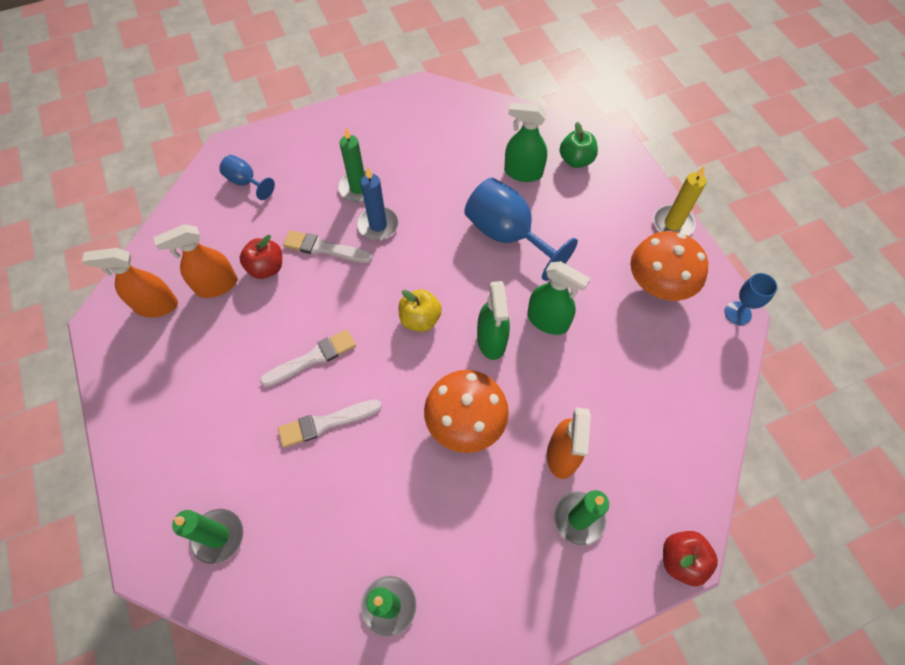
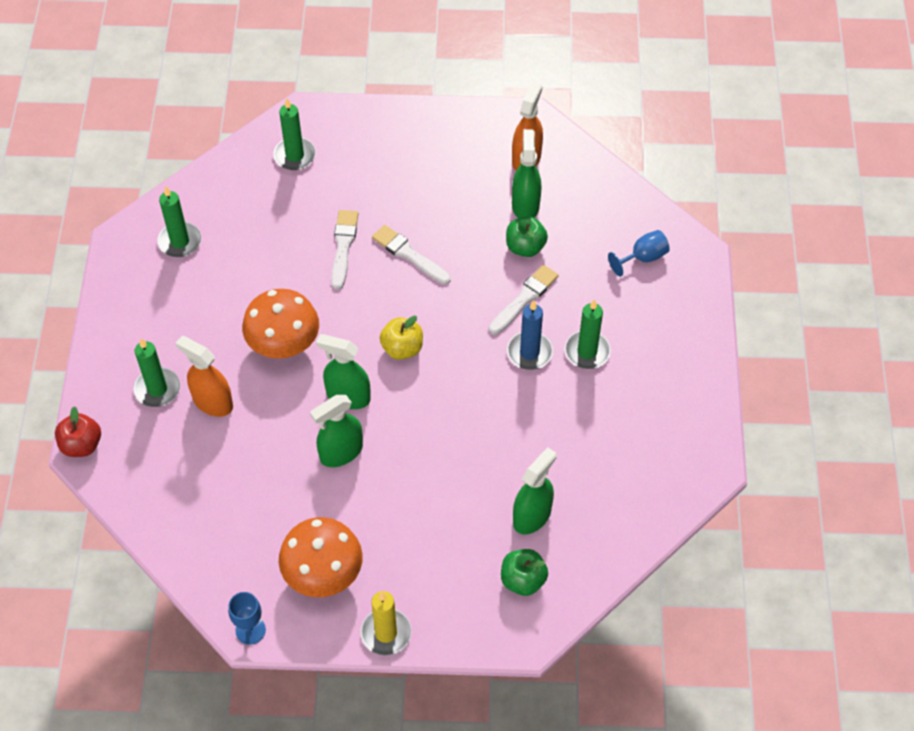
camera: 115 degrees right, 5 degrees down
(216, 285) = (525, 205): orange spray bottle -> green spray bottle
(266, 268) = (525, 247): red apple -> green apple
(312, 358) = (409, 254): white brush -> white brush turned 135 degrees clockwise
(507, 235) = (457, 462): blue goblet -> none

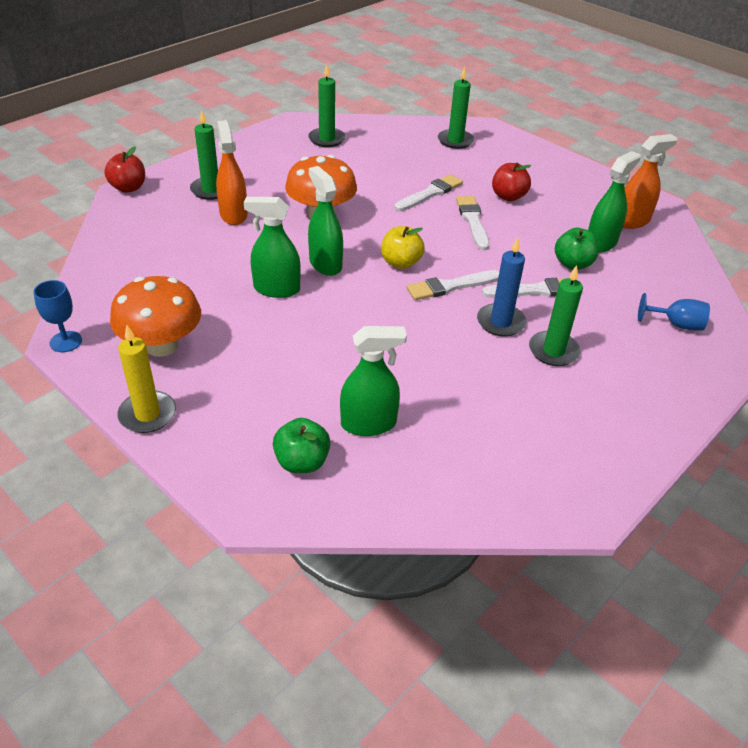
camera: 40 degrees right, 15 degrees down
(408, 201) = (508, 196): none -> red apple
(462, 344) = (450, 286): none -> white brush

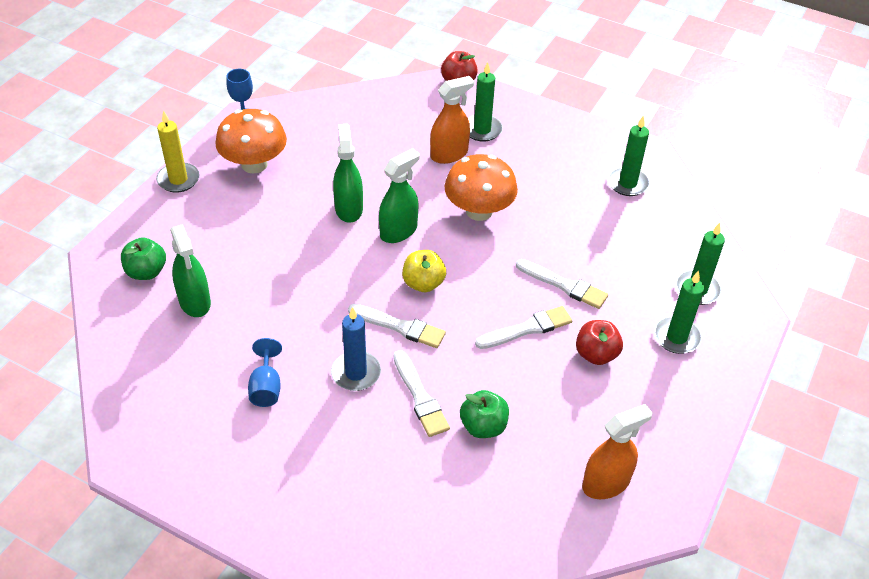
camera: 75 degrees right, 5 degrees up
(450, 286) = (400, 327): white brush -> white brush turned 150 degrees clockwise
(553, 351) = (325, 420): green candle -> green candle (676, 337)
(601, 243) = (539, 452): green spray bottle -> none
(632, 221) = (606, 483): orange spray bottle -> orange spray bottle turned 75 degrees counterclockwise
(676, 324) = (406, 531): blue goblet -> blue goblet (266, 387)

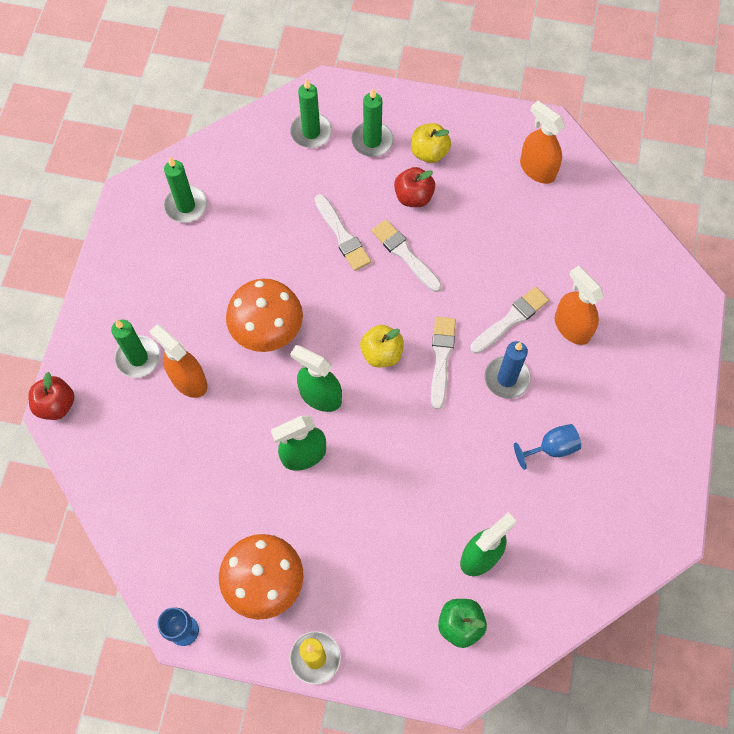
camera: 105 degrees left, 20 degrees up
(390, 450) = (572, 327): none -> orange spray bottle
(483, 426) = (520, 264): green apple -> none
(564, 285) = (342, 235): white brush -> white brush turned 135 degrees clockwise
(651, 383) = (429, 152): none -> yellow apple

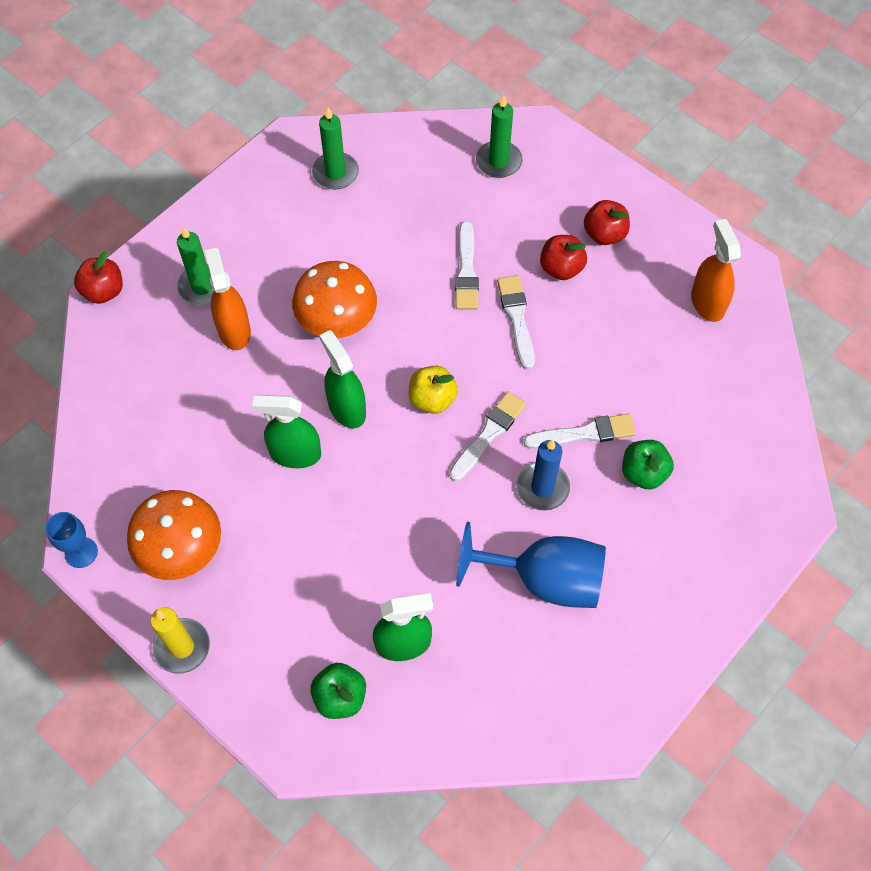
camera: 30 degrees right, 5 degrees down
(372, 141) = (554, 197): green candle -> none
(429, 152) = (604, 234): yellow apple -> red apple
(551, 448) = (545, 579): blue goblet -> blue goblet, size x1.95
(572, 327) = (643, 473): orange spray bottle -> green apple

